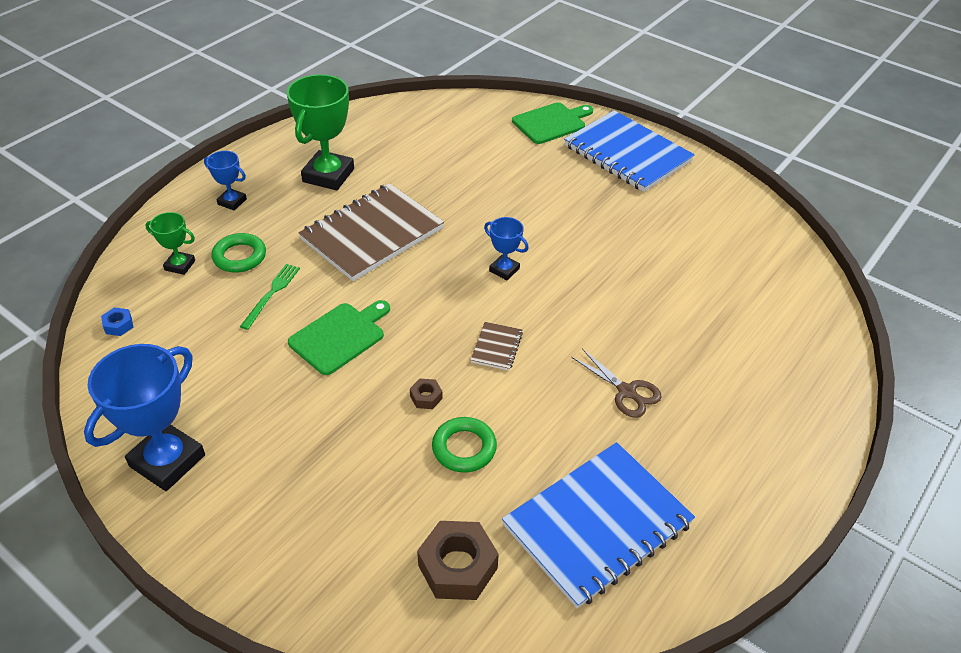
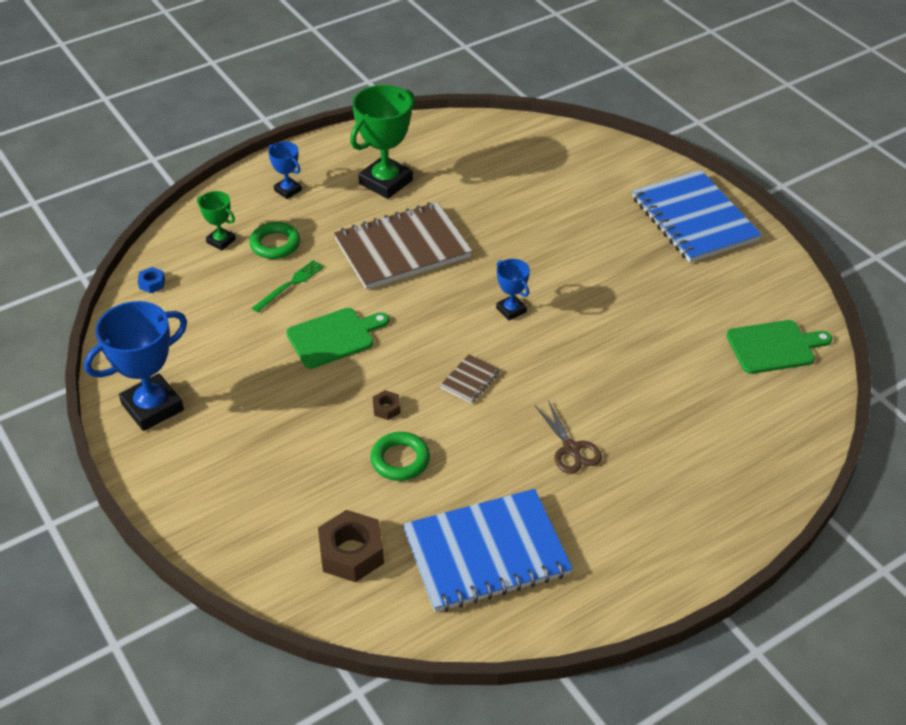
camera: 20 degrees right, 0 degrees up
(551, 123) = (631, 170): green cutting board -> green cutting board (774, 347)

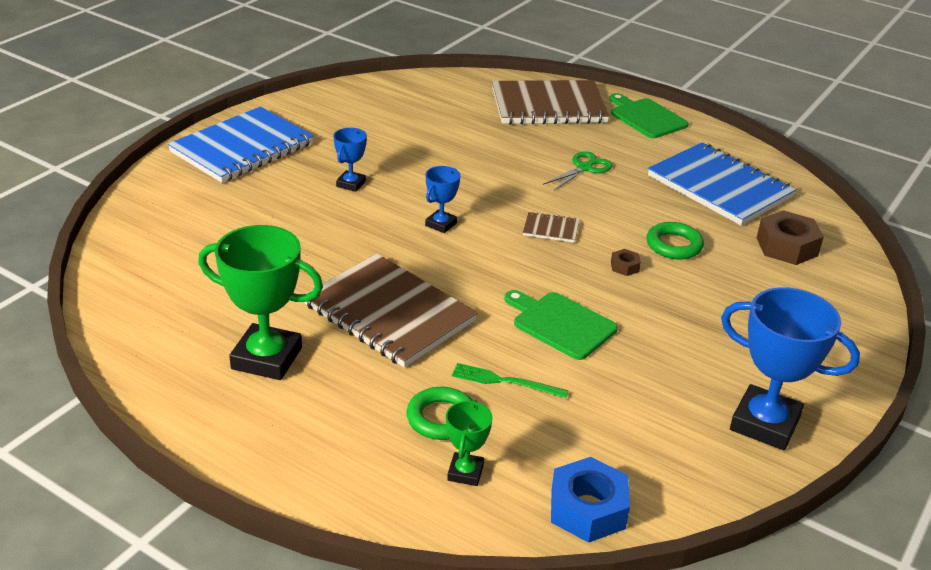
camera: 115 degrees left, 10 degrees down
(152, 283) = (587, 509): blue nut -> blue nut, size x2.09
(288, 190) = (325, 443): blue trophy -> blue trophy (351, 184)
(571, 449) = (584, 168): brown scissors -> green scissors
(726, 472) = (548, 106): none -> brown notebook
(774, 347) = (398, 99): green cutting board -> green cutting board (646, 117)

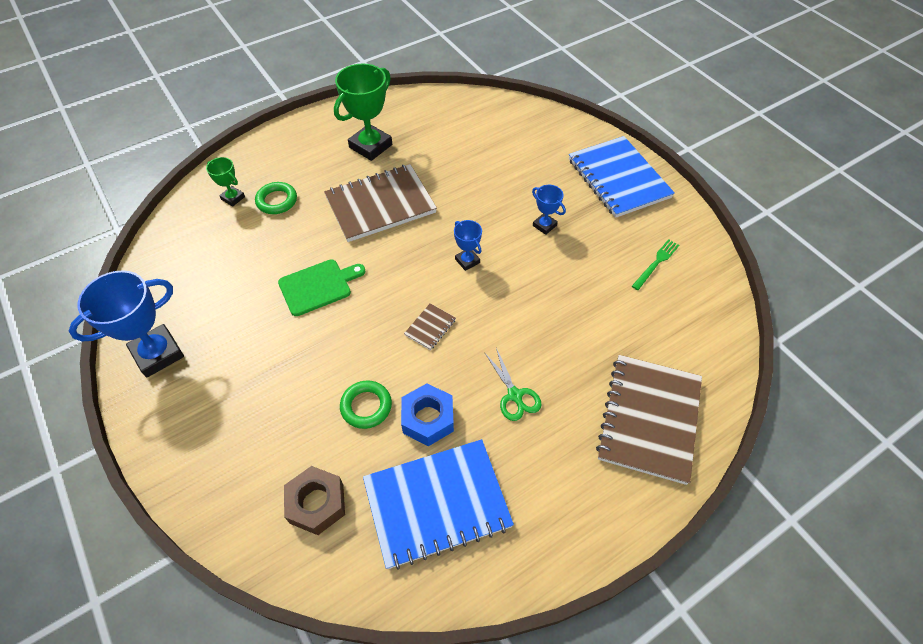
camera: 115 degrees right, 20 degrees up
(504, 381) = (286, 237): green fork -> green fork (656, 263)
(587, 509) = (172, 236): blue nut -> blue nut (428, 419)
(624, 266) = (357, 355): brown nut -> none
(646, 117) = (602, 509): green cutting board -> none

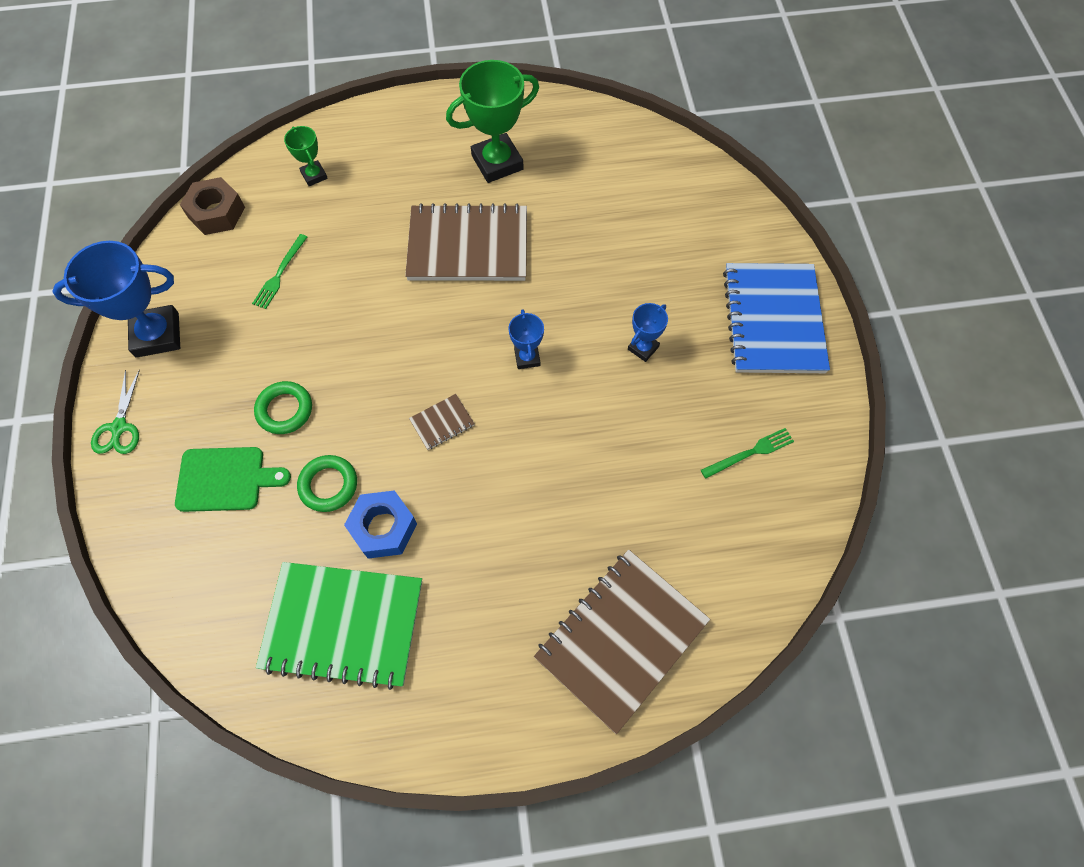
camera: 25 degrees right, 10 degrees up
(241, 273) = (279, 274): none -> green fork
(277, 201) = (358, 197): green ring -> green ring (285, 410)
(316, 503) = (229, 568): brown nut -> brown nut (216, 212)
(318, 286) = (350, 322): green cutting board -> green cutting board (225, 479)
(437, 503) = (343, 624): blue notebook -> green notebook
(515, 395) = (488, 543): green scissors -> green scissors (119, 428)
(544, 225) = (643, 348): blue trophy -> blue trophy turned 60 degrees clockwise

